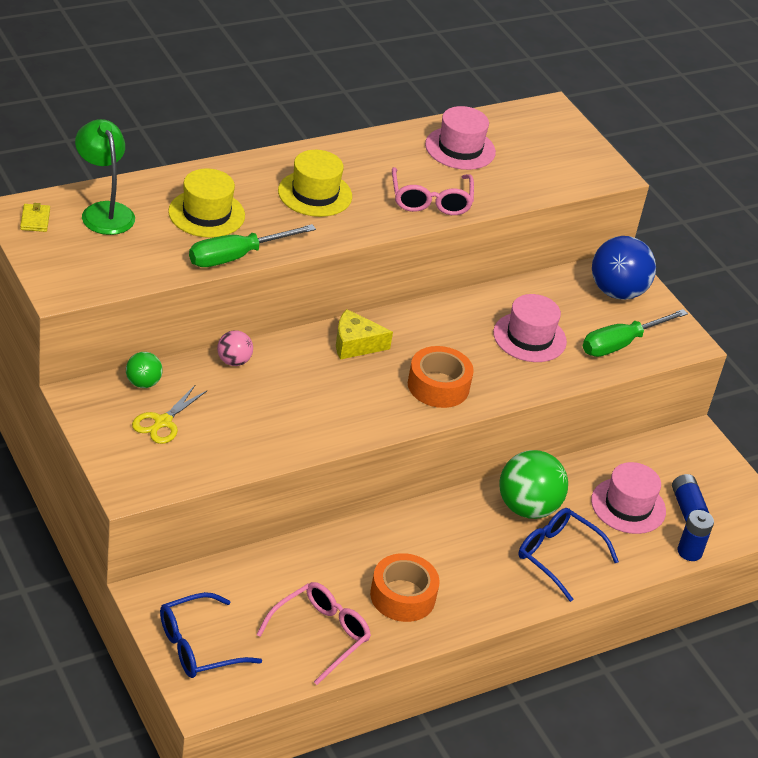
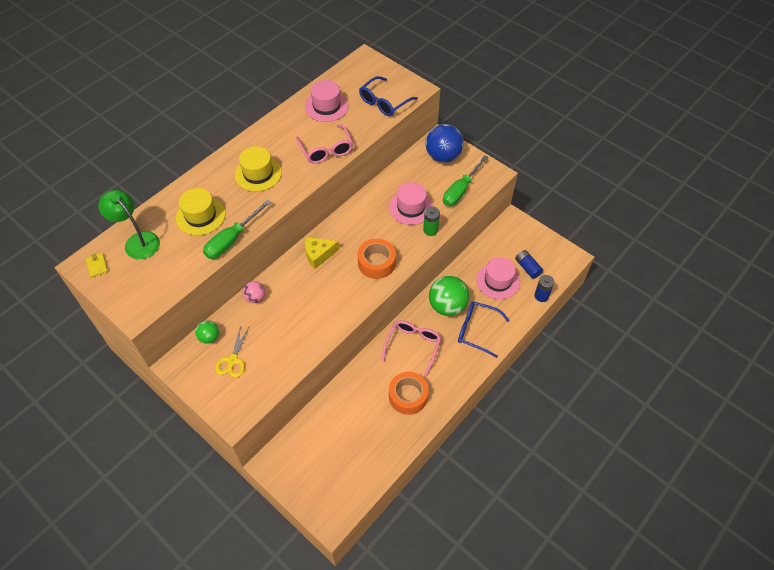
camera: 15 degrees left, 15 degrees up
(198, 646) = (312, 485): blue glasses -> blue glasses (384, 102)
(320, 635) = (375, 444): pink glasses -> pink glasses (413, 345)
(544, 376) = (430, 230): none -> green battery

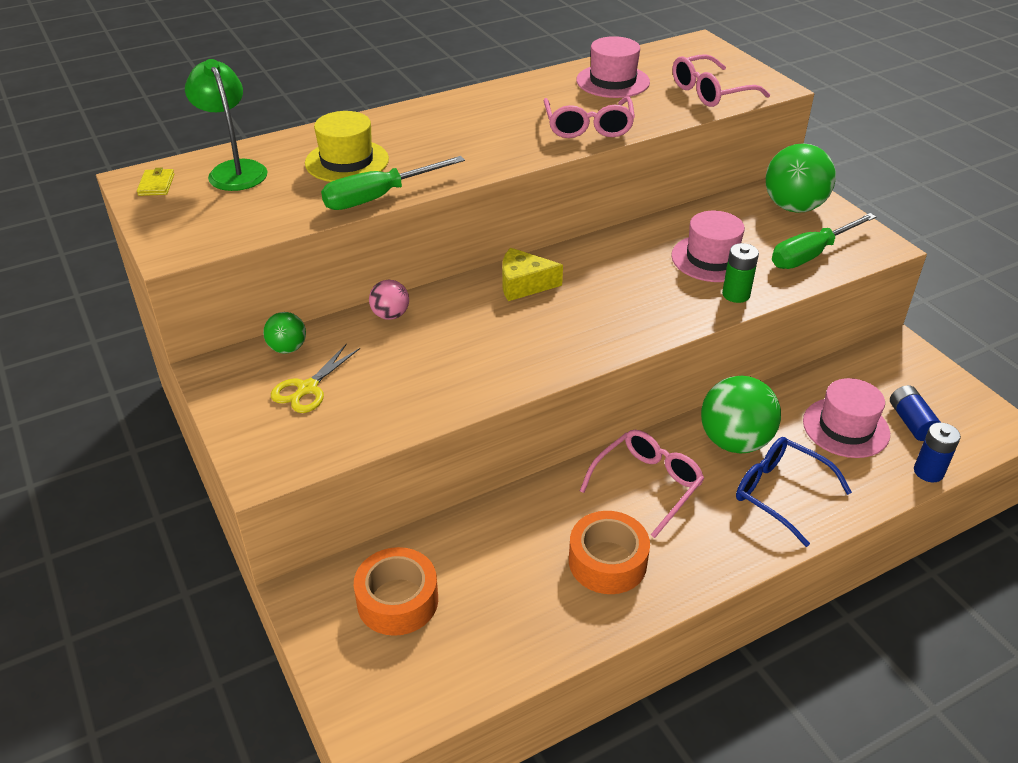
camera: 20 degrees right, 15 degrees down
(258, 173) = (464, 133): yellow hat -> none
(376, 263) = (620, 317): orange tape -> orange tape (397, 600)
(384, 102) = (710, 92): blue glasses -> pink glasses
(443, 156) = (793, 207): blue ball -> green ball

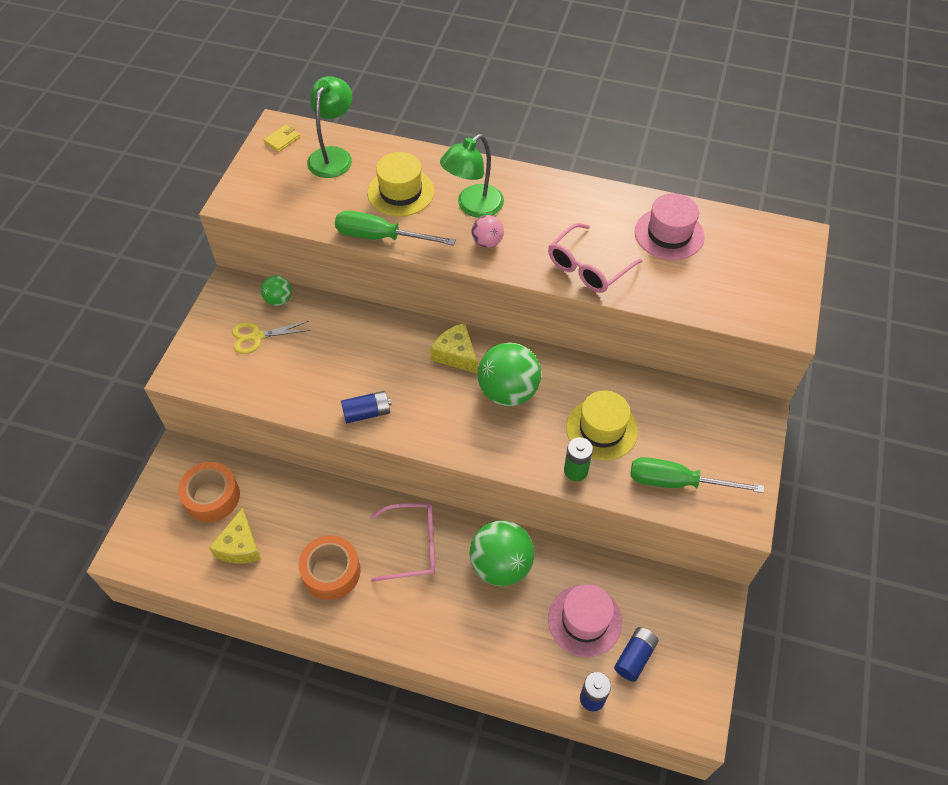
camera: 45 degrees right, 15 degrees up
(390, 315) = (355, 318): pink ball -> pink ball (487, 242)
(431, 139) = (473, 207): none -> green lamp
(489, 616) = (240, 546): none -> yellow cheese
(510, 371) = (367, 413): none -> blue battery
(710, 92) = (727, 295): pink glasses -> none
(711, 258) = (601, 429): pink hat -> yellow hat
(780, 493) = (479, 622): blue glasses -> none
(793, 207) = (728, 433): green ball -> green ball (508, 391)

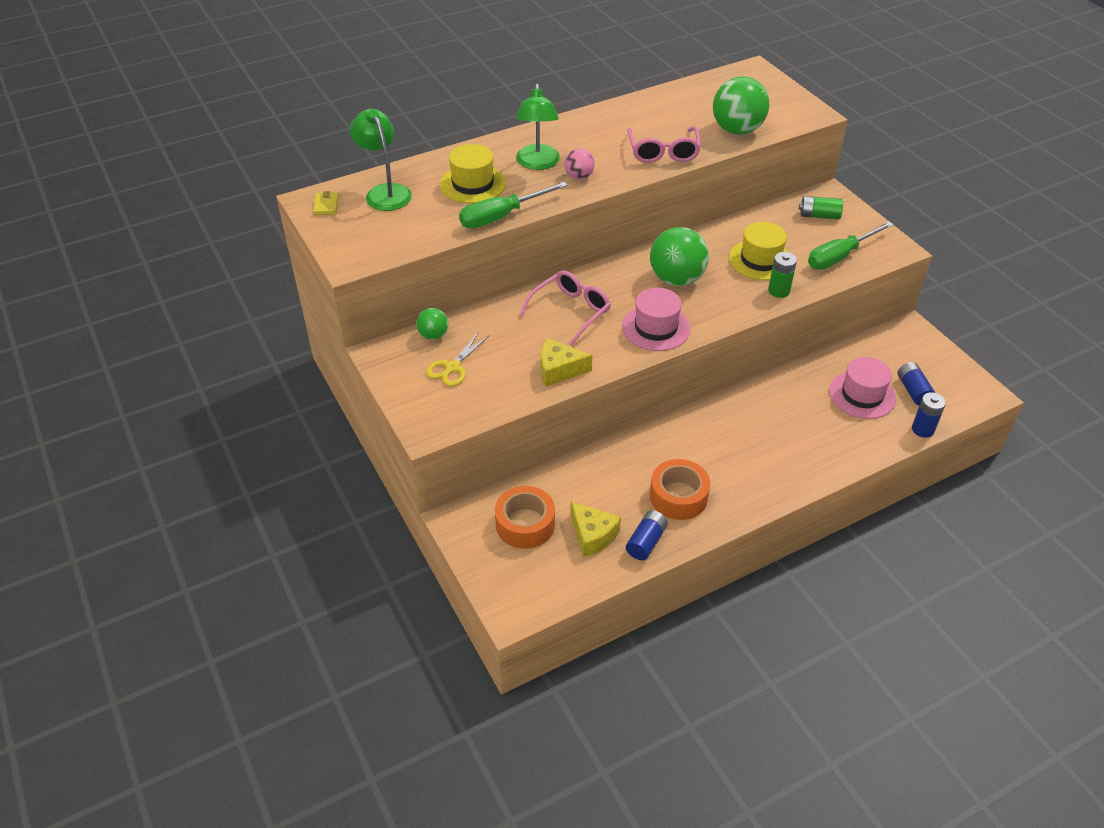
camera: 45 degrees left, 10 degrees down
(367, 413) = (605, 354): blue battery -> blue battery (646, 542)
(413, 546) = (708, 439): pink glasses -> pink glasses (571, 311)
(456, 354) = (612, 282): yellow cheese -> yellow cheese (559, 370)
(501, 565) = (775, 406): green ball -> green ball (737, 130)
(669, 234) = (682, 108): pink hat -> pink hat (656, 328)
(717, 427) = (819, 215): none -> green battery

